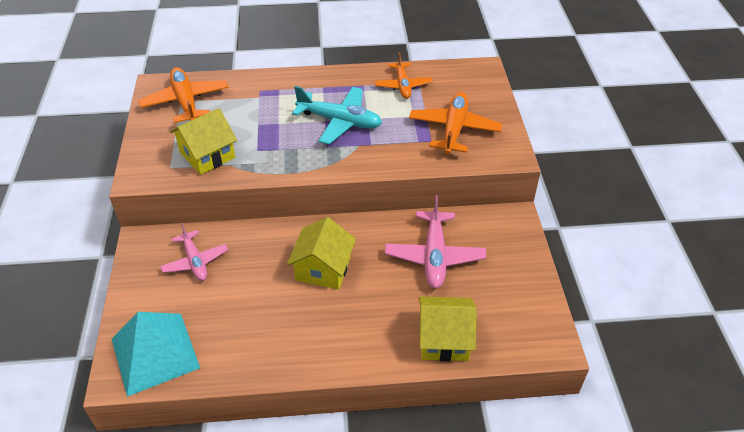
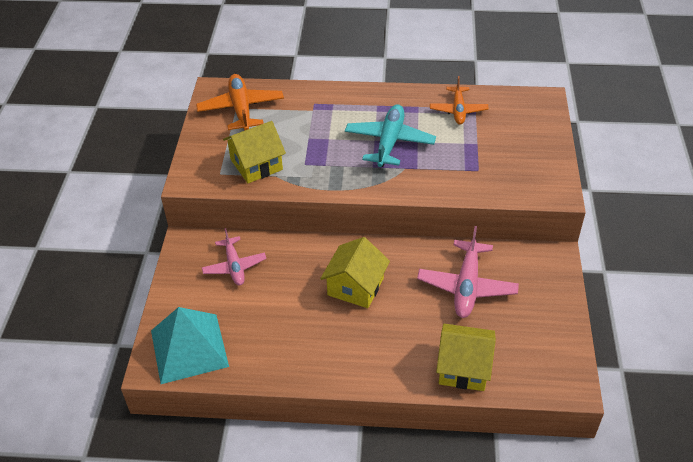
camera: 10 degrees right, 0 degrees up
(340, 121) = (389, 142): turquoise plane -> turquoise plane turned 105 degrees counterclockwise
(454, 129) = (503, 161): orange plane -> none

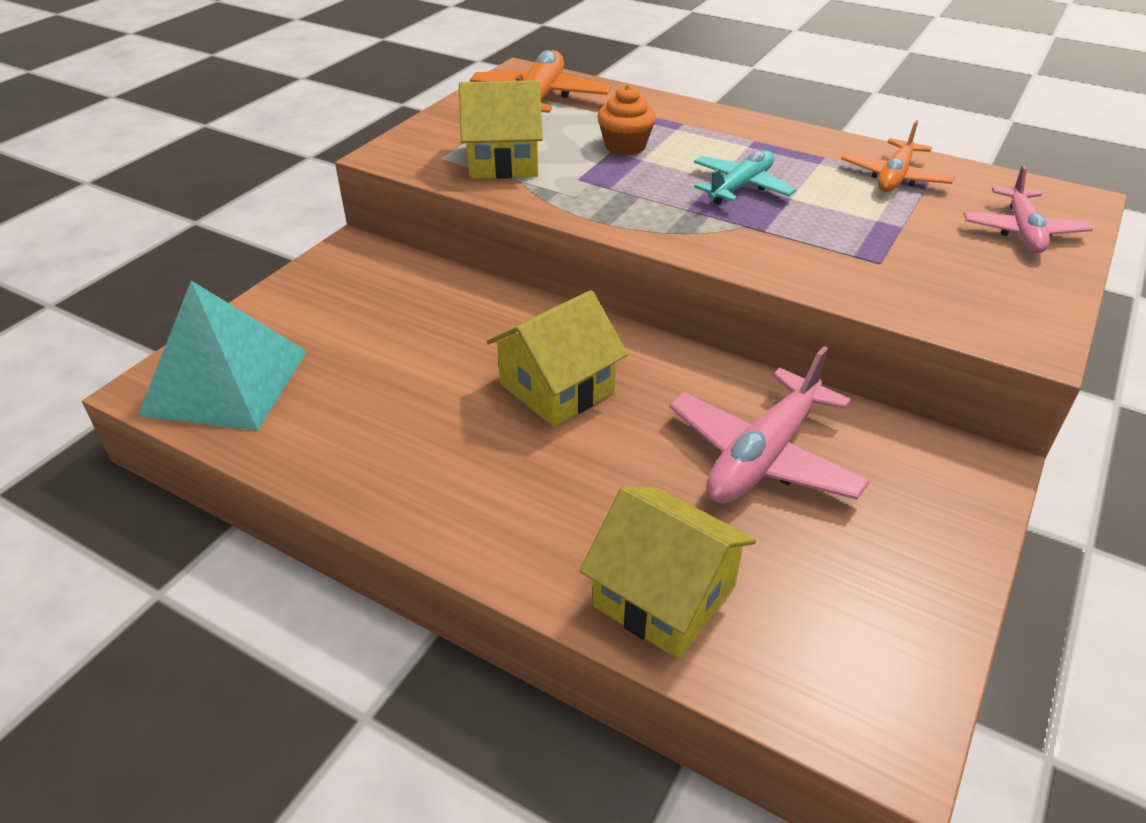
camera: 25 degrees right, 5 degrees down
(234, 266) = (391, 299): pink plane -> pink plane (1022, 231)
(313, 131) = (625, 146): none -> orange cupcake
(389, 142) = (740, 187): turquoise plane -> turquoise plane, size x0.66

